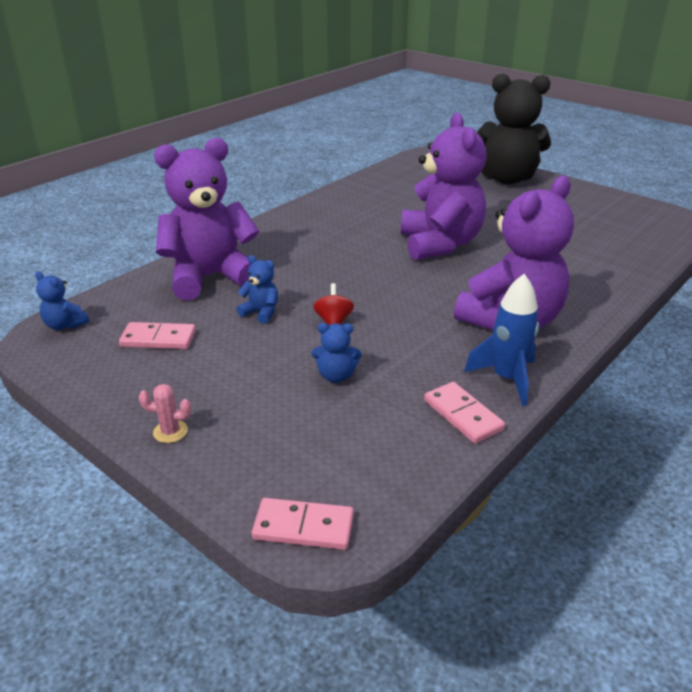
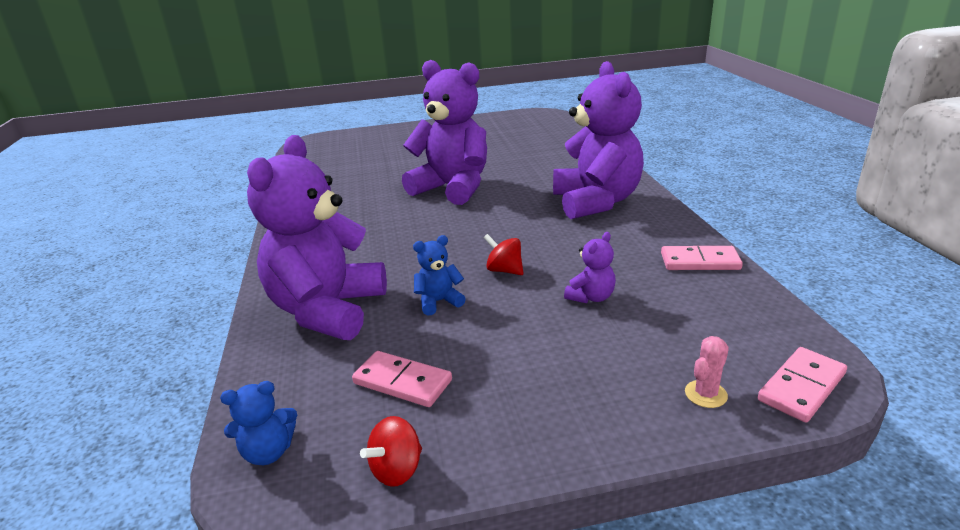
camera: 50 degrees left, 5 degrees down
(78, 373) = (397, 470): none -> red spinning top
(158, 339) = (402, 382): pink domino -> pink domino turned 75 degrees clockwise
(170, 432) = (591, 426): pink cactus -> pink cactus (705, 394)
(336, 376) = (591, 297): blue teddy bear -> purple teddy bear
(506, 179) = (400, 135): black teddy bear -> none
(507, 379) = (669, 230): blue rocket -> none

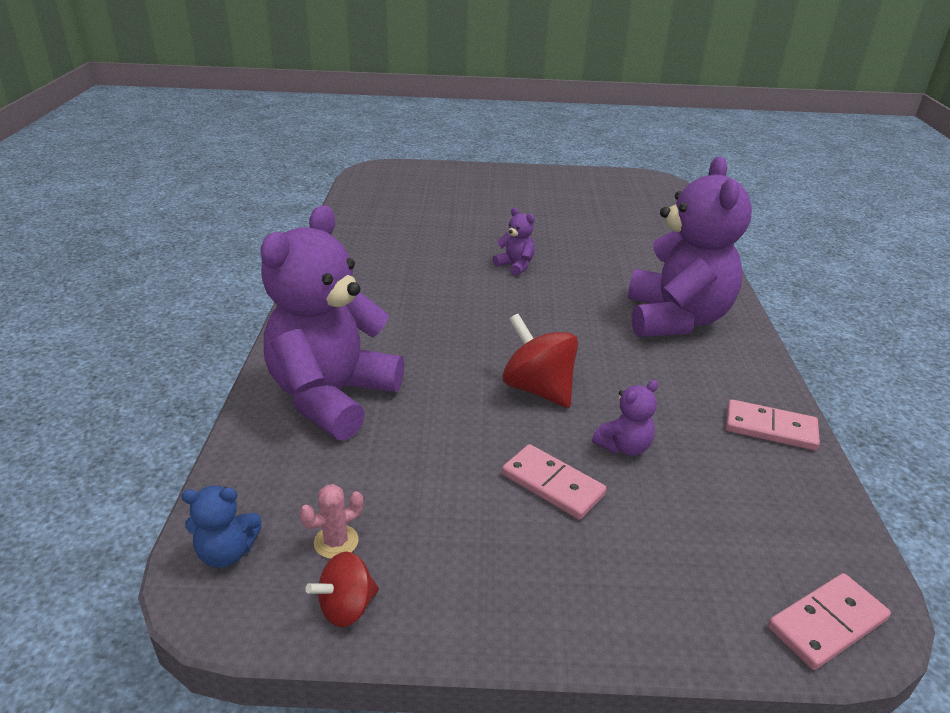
camera: 10 degrees right, 5 degrees up
(402, 382) = (383, 504): pink domino -> pink domino (552, 484)
(439, 302) = (452, 413): blue teddy bear -> none
(453, 188) = (515, 266): purple teddy bear -> purple teddy bear, size x0.41
(504, 270) = (538, 389): red spinning top -> red spinning top, size x1.68
(705, 394) = (710, 603): pink cactus -> pink cactus (336, 542)

